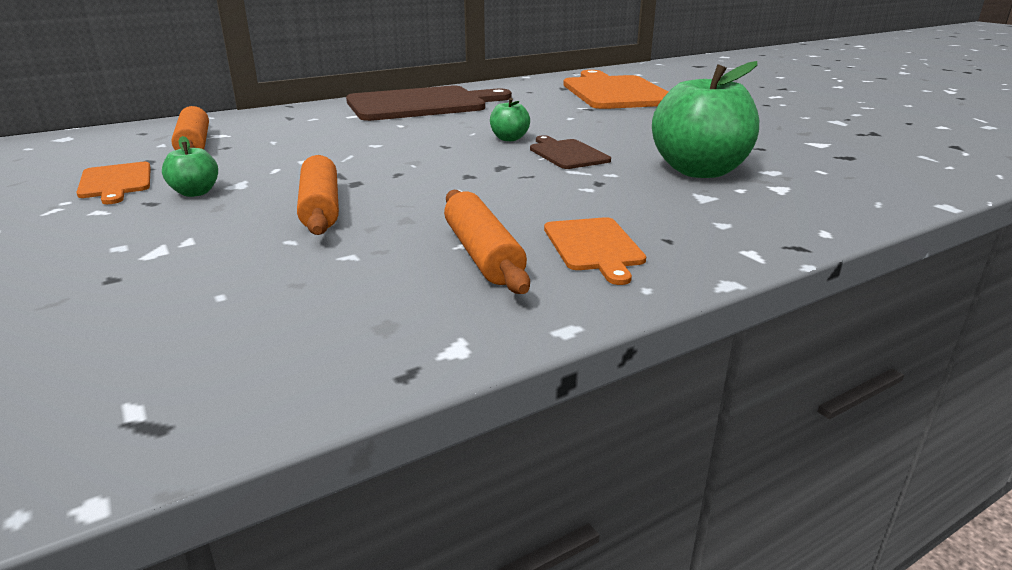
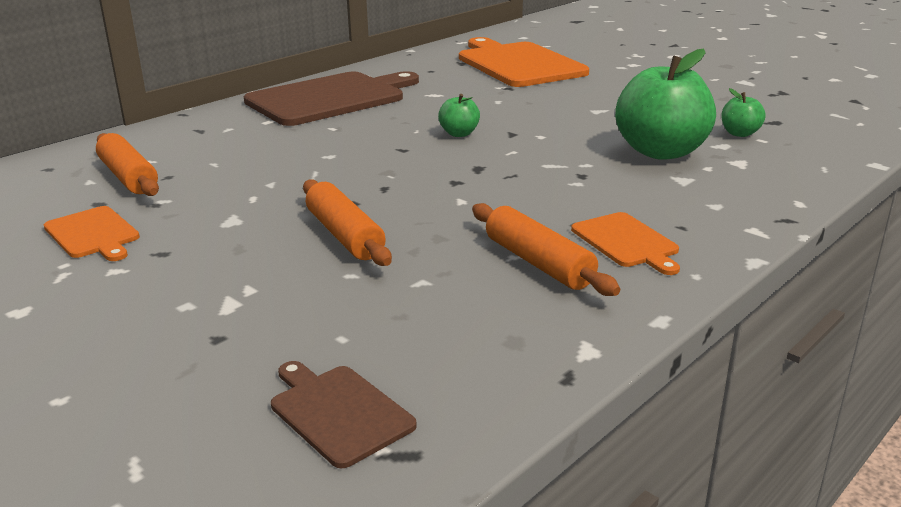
camera: 15 degrees left, 0 degrees up
(195, 193) = (197, 235): green apple -> green apple (739, 133)
(567, 154) = (529, 146): brown cutting board -> brown cutting board (338, 412)

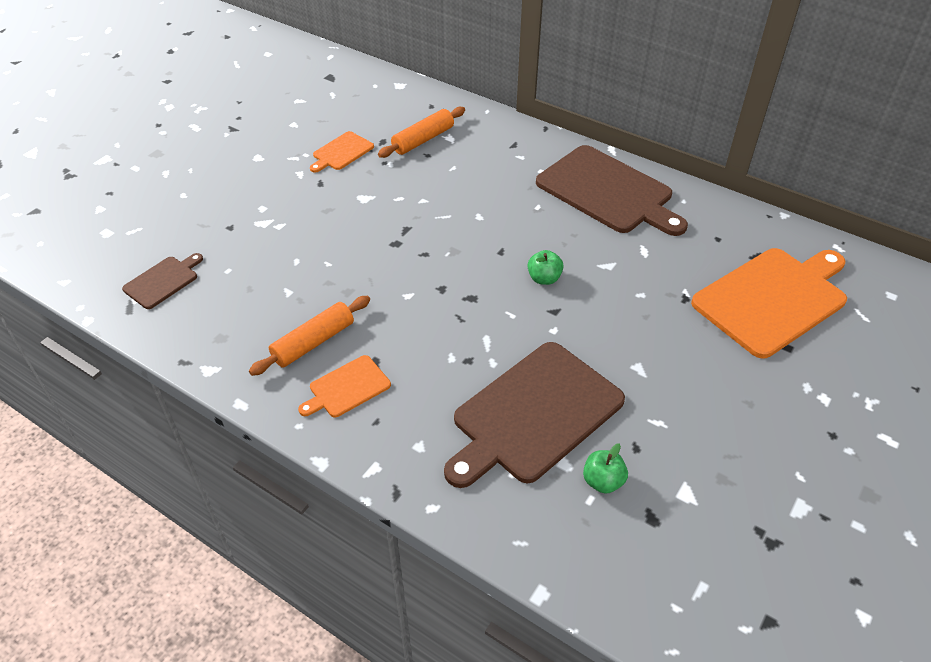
camera: 80 degrees right, 20 degrees up
(344, 235) = (347, 249): orange rolling pin -> none
(661, 152) = (534, 414): green apple -> brown cutting board

